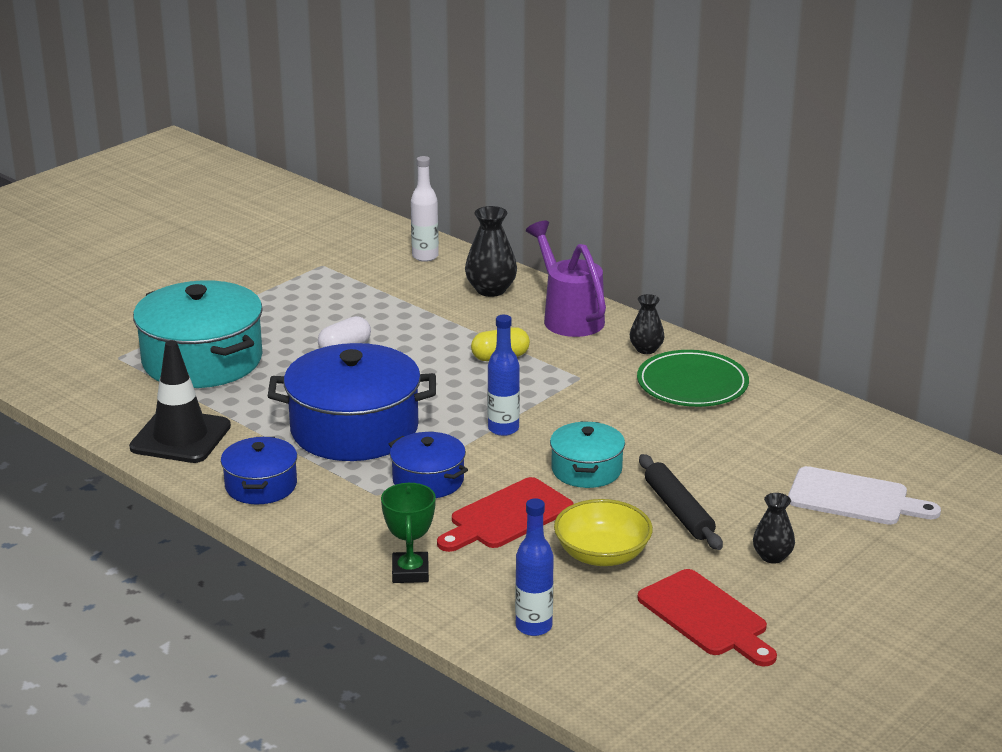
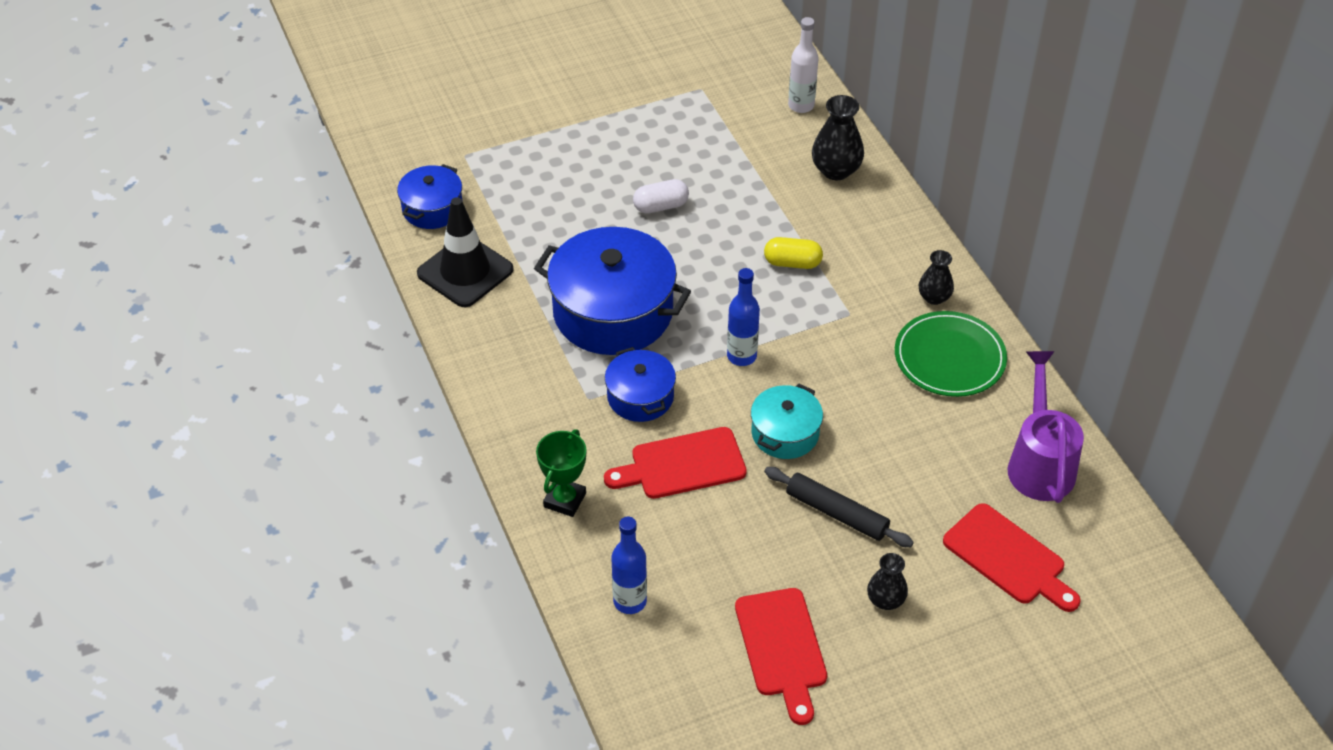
camera: 25 degrees right, 20 degrees up
(202, 360) = (531, 182): turquoise pot -> none
(261, 486) = (499, 353): blue pot -> blue pot (432, 208)
(569, 317) = (887, 230): purple watering can -> purple watering can (1039, 463)
(602, 554) = (737, 541): yellow bowl -> none
(678, 510) = (836, 513): black rolling pin -> black rolling pin turned 60 degrees counterclockwise
(854, 498) = (1008, 558): white cutting board -> red cutting board

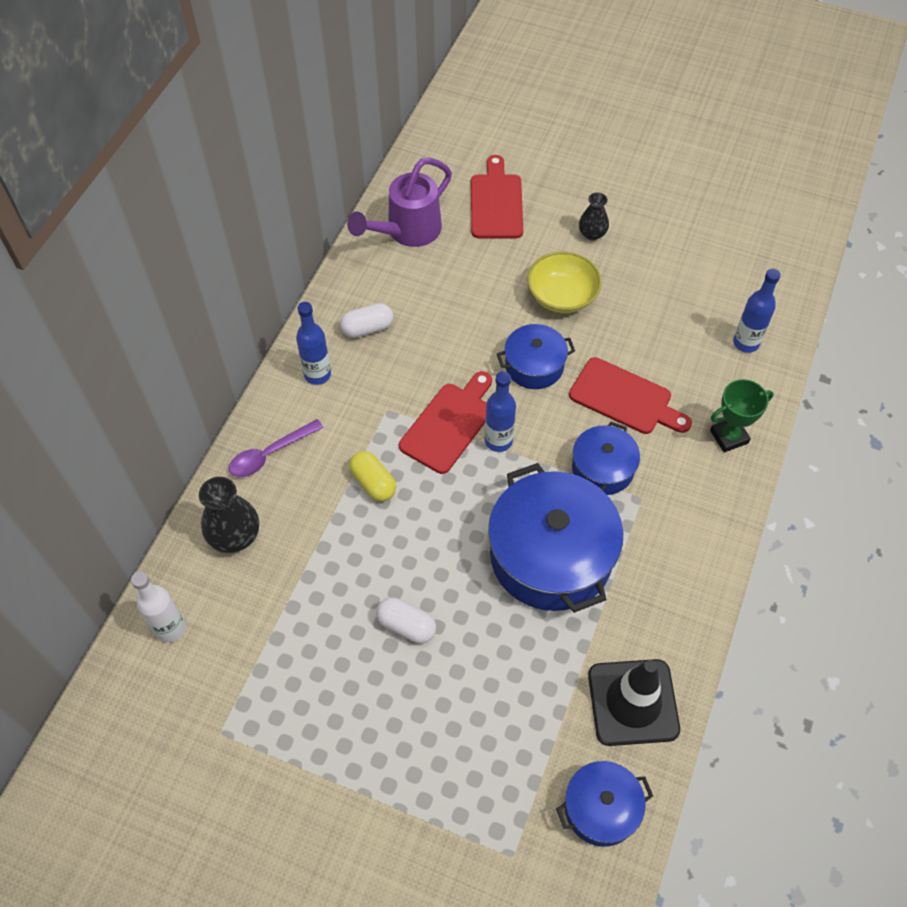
camera: 135 degrees left, 10 degrees up
(781, 648) = (680, 254): red cutting board -> red cutting board (449, 424)
(785, 433) = (534, 366): turquoise pot -> blue pot
(836, 513) = (562, 296): black rolling pin -> yellow bowl
(886, 226) = (269, 454): none -> purple spoon
(934, 297) = (317, 374): black vase -> blue bottle
(949, 358) = (367, 328): green plate -> white capsule

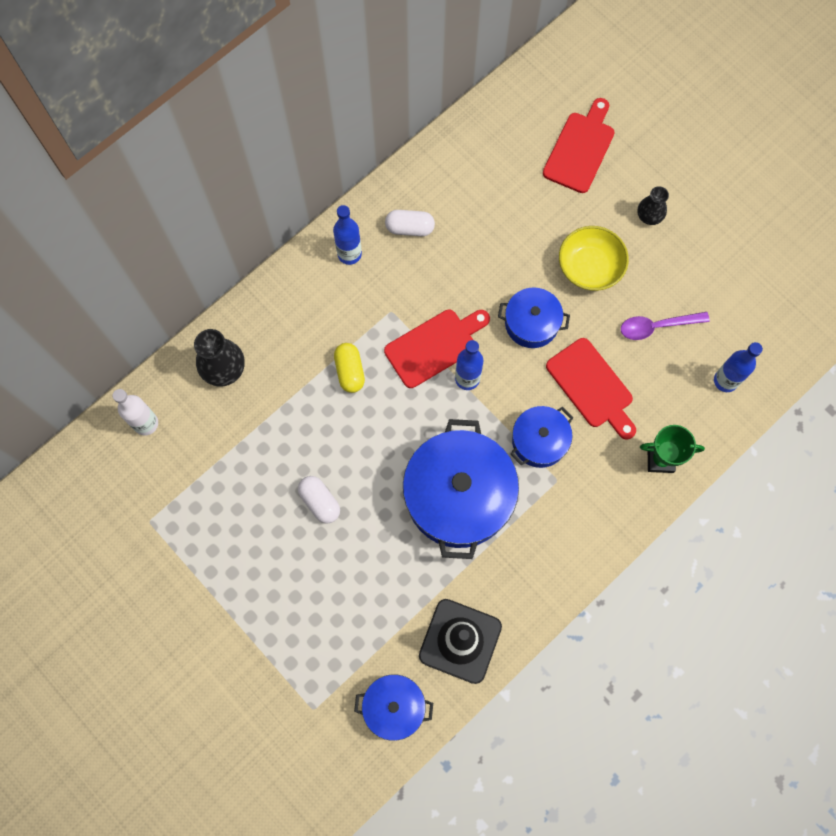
camera: 25 degrees right, 15 degrees up
(269, 454) = (280, 310): purple spoon -> purple spoon (656, 326)
(407, 231) = (488, 146): purple watering can -> none

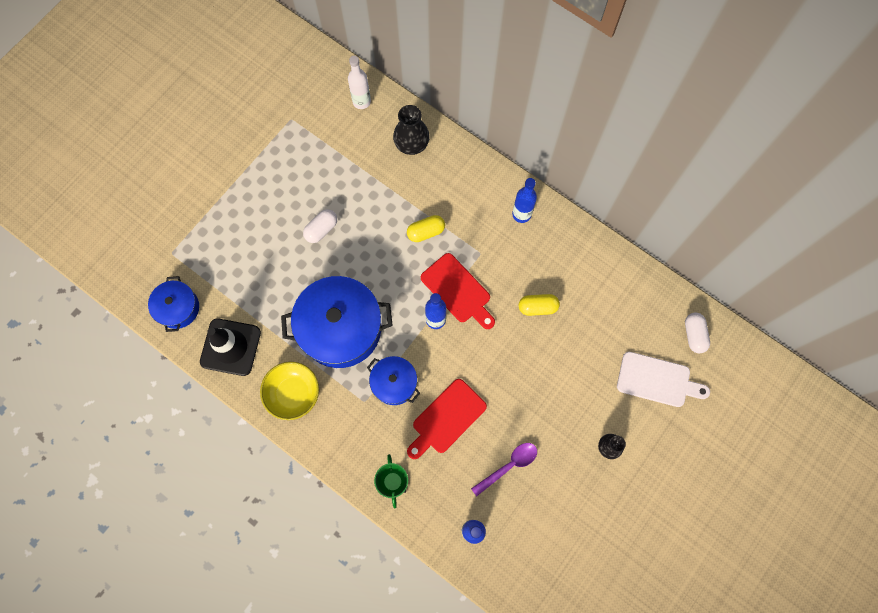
camera: 80 degrees right, 0 degrees up
(409, 228) = (553, 255): white capsule -> white capsule (694, 335)
(472, 259) = (537, 307): none -> yellow capsule
(531, 323) = (491, 362): blue pot -> none
(580, 149) = (657, 380): red cutting board -> white cutting board
(590, 267) = (550, 403): yellow bowl -> yellow bowl (293, 393)
(656, 326) = (509, 466): purple spoon -> purple spoon turned 75 degrees clockwise

